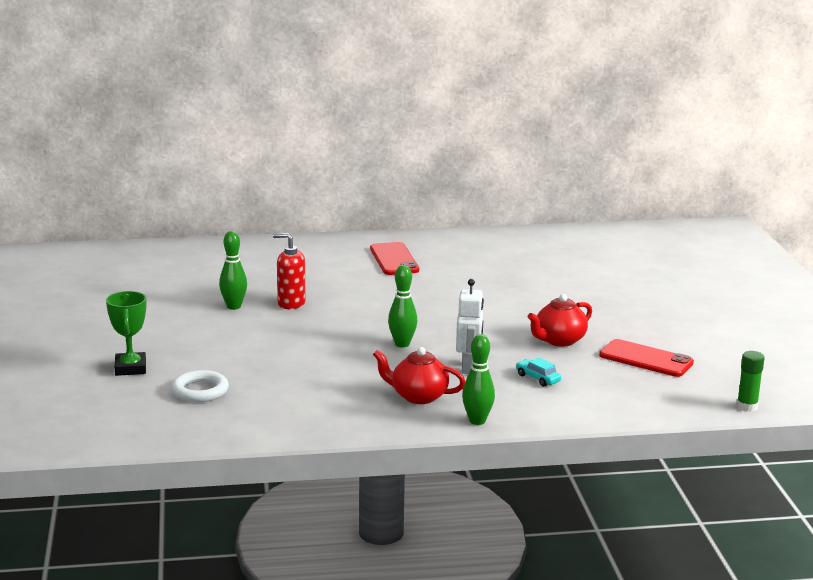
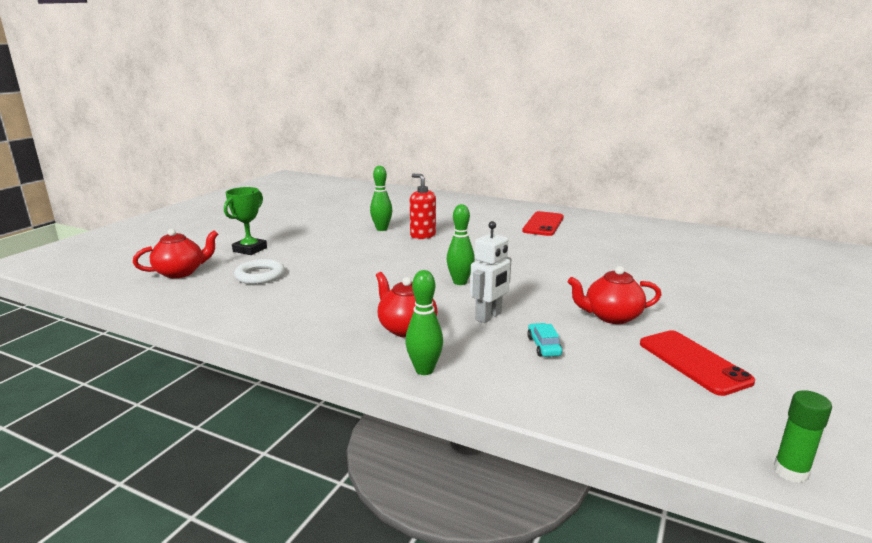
camera: 35 degrees right, 0 degrees up
(106, 412) = (181, 272): none -> red teapot

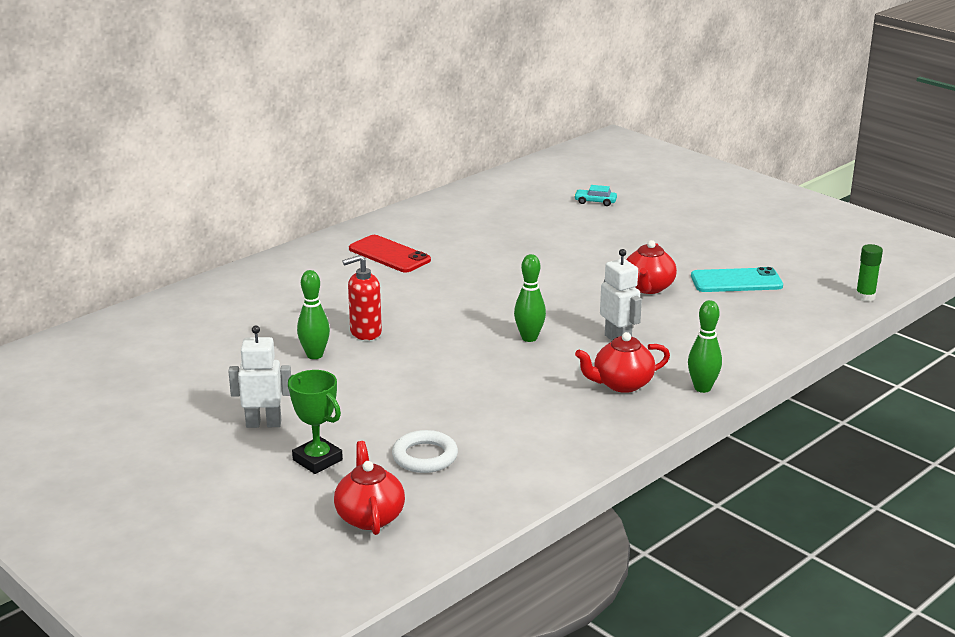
camera: 70 degrees left, 5 degrees up
(290, 232) = (263, 424): none -> white robot
(543, 346) = (686, 329): turquoise car -> turquoise car (595, 202)
(693, 362) = (736, 281): red phone -> turquoise phone

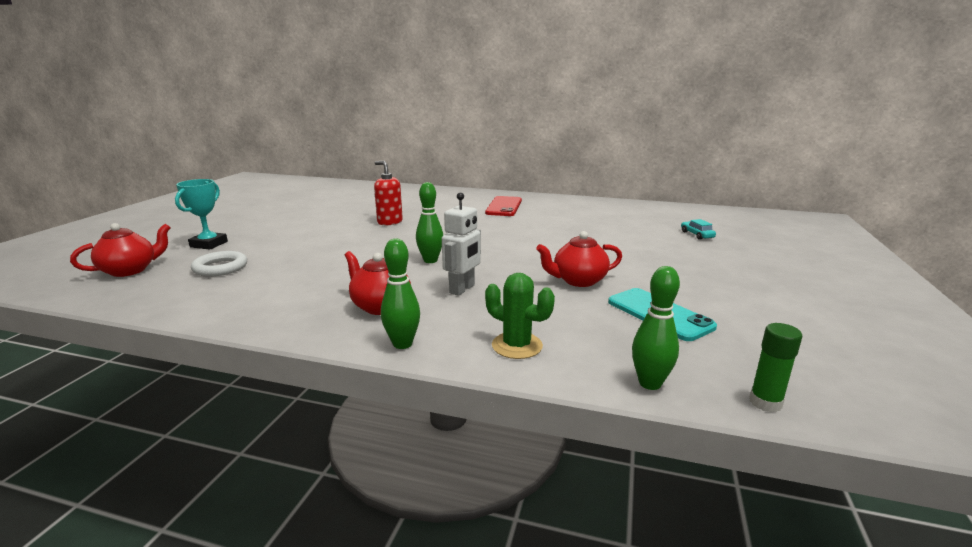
camera: 60 degrees right, 5 degrees down
(263, 424) = (252, 225): white robot -> none
(315, 355) = (348, 218): green bowling pin -> green bowling pin (650, 383)
(317, 460) = (209, 244): green trophy -> turquoise trophy
(741, 346) = (517, 346): none -> green cactus

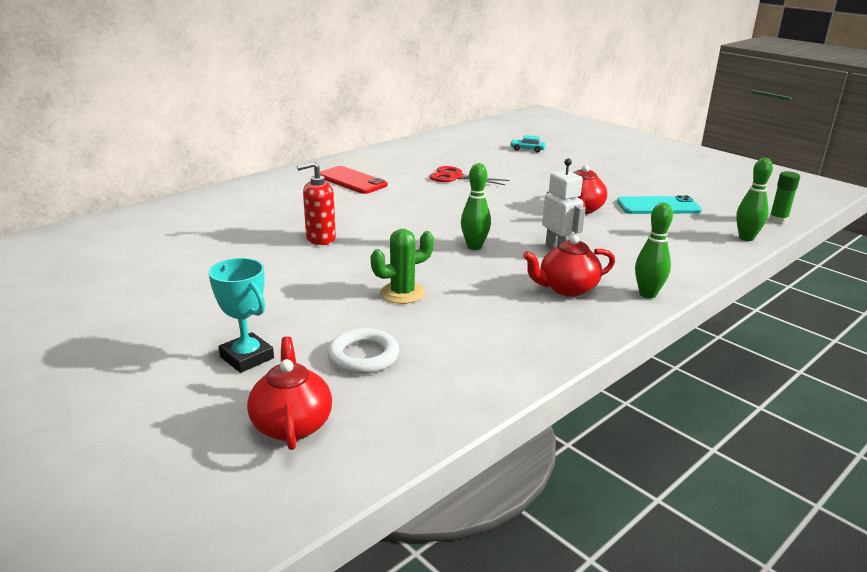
camera: 60 degrees left, 5 degrees up
(517, 346) = (676, 258): green cactus -> green cactus (402, 293)
(569, 228) = (455, 177): none -> red scissors

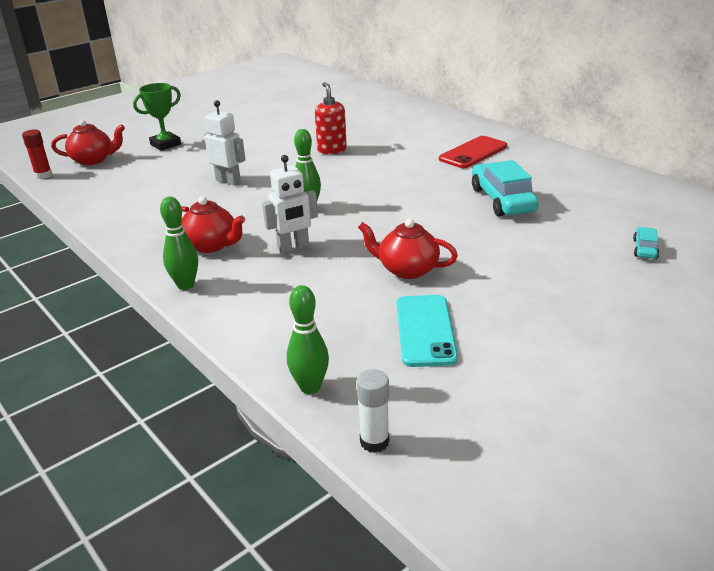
camera: 95 degrees right, 5 degrees up
(247, 357) = (165, 144): turquoise trophy -> green trophy
(352, 473) = (43, 175): none -> red glue stick
(363, 356) = (149, 173): white ring -> none
(402, 293) = (228, 181): green cactus -> white robot
(455, 177) = (502, 200): red scissors -> turquoise car
(566, 289) = (211, 245): red teapot -> red teapot turned 135 degrees clockwise
(778, 221) = (374, 442): green glue stick -> white glue stick

